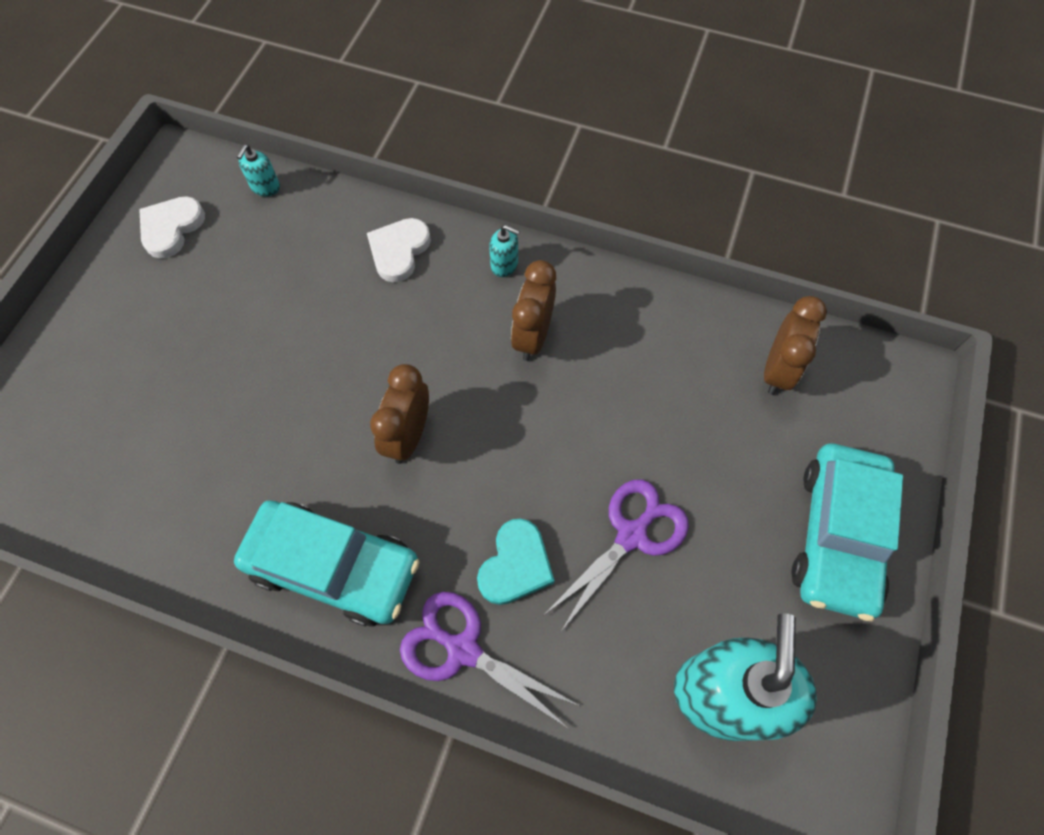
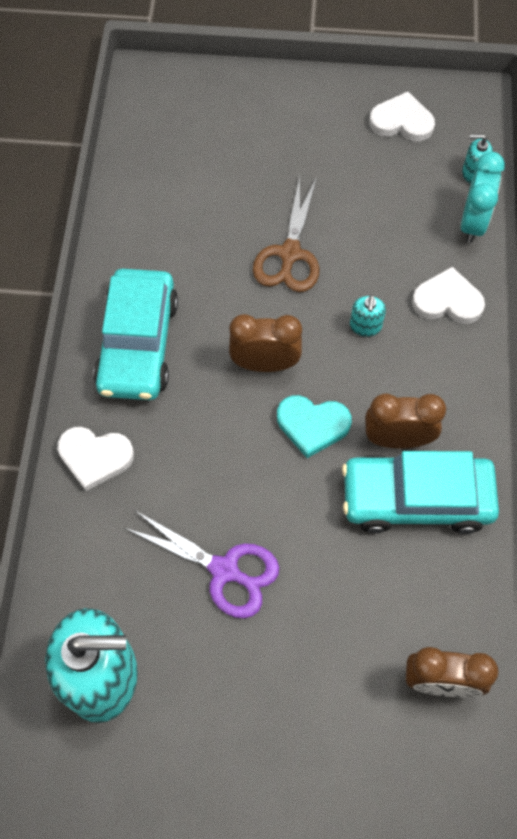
camera: 75 degrees right, 0 degrees up
(284, 377) = (289, 254): none -> brown scissors
(322, 205) = (473, 223): none -> turquoise clock
(463, 649) = (95, 457): purple scissors -> white heart
(504, 265) = (467, 394): turquoise soap dispenser -> turquoise soap dispenser (365, 326)
(515, 565) = (173, 479): turquoise heart -> turquoise heart (312, 425)
(837, 535) = (275, 765): turquoise car -> turquoise car (416, 499)

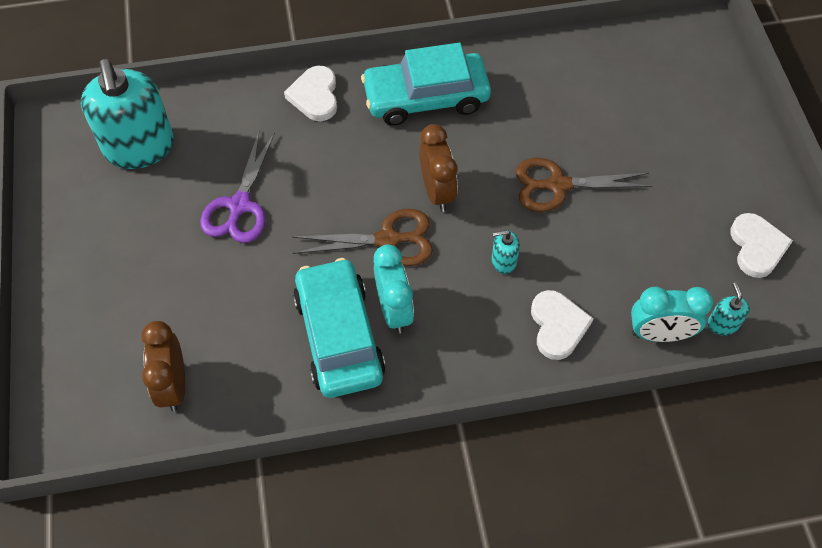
camera: 75 degrees right, 5 degrees down
(312, 425) = (388, 240): turquoise heart -> brown scissors
(397, 439) = (394, 310): brown clock -> turquoise clock

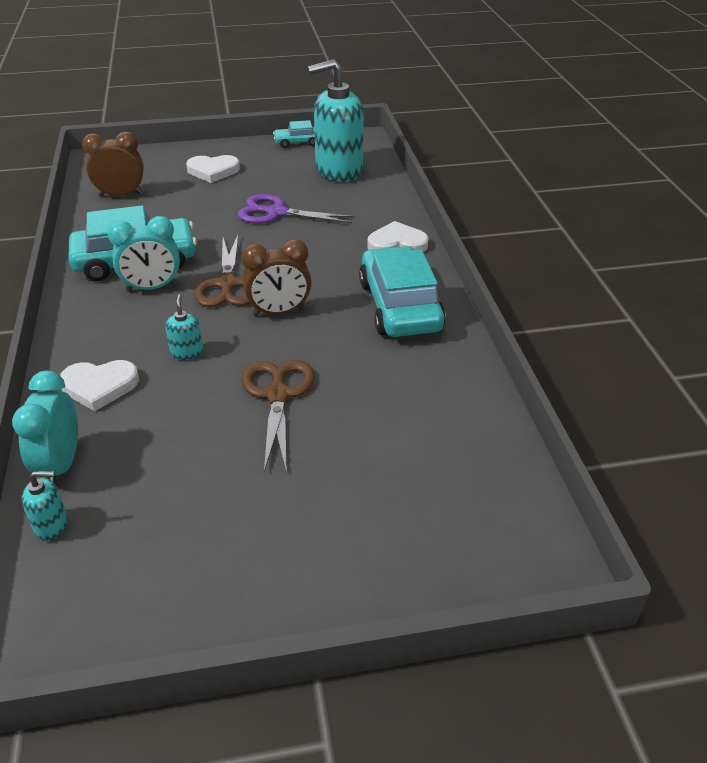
camera: 90 degrees right, 20 degrees down
(49, 193) = (297, 142): none -> turquoise car
(757, 247) = (153, 578): white heart -> white heart (213, 171)

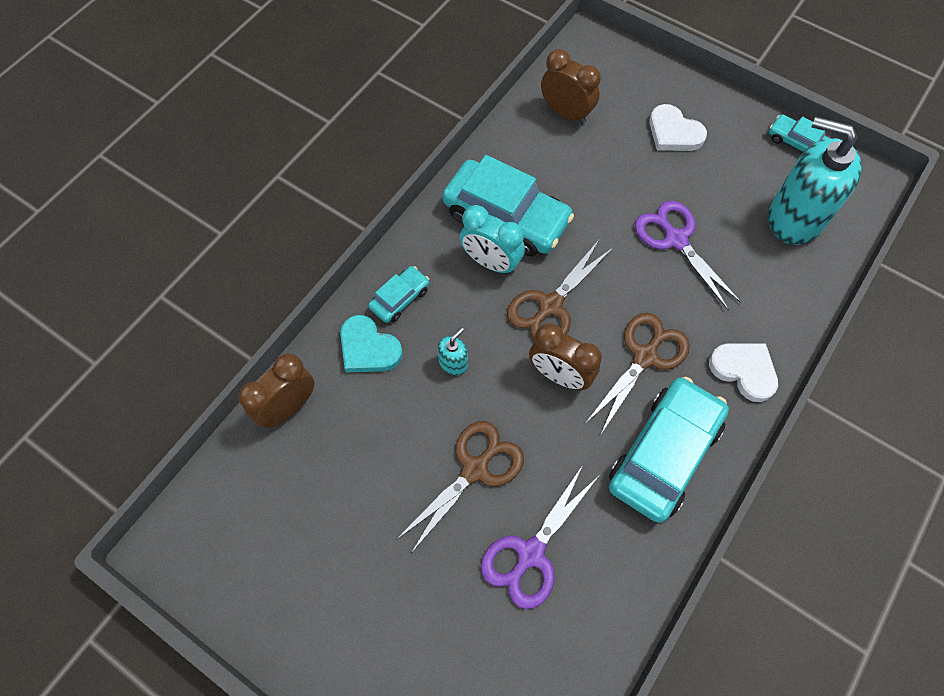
camera: 45 degrees right, 25 degrees up
(51, 525) = (244, 459): turquoise soap dispenser -> none
(60, 465) = (288, 407): turquoise clock -> brown clock
(95, 345) = (400, 298): none -> turquoise car
(99, 386) = (368, 348): white heart -> turquoise heart
(327, 271) = (645, 356): none -> brown scissors
(378, 410) = (530, 554): none -> purple scissors

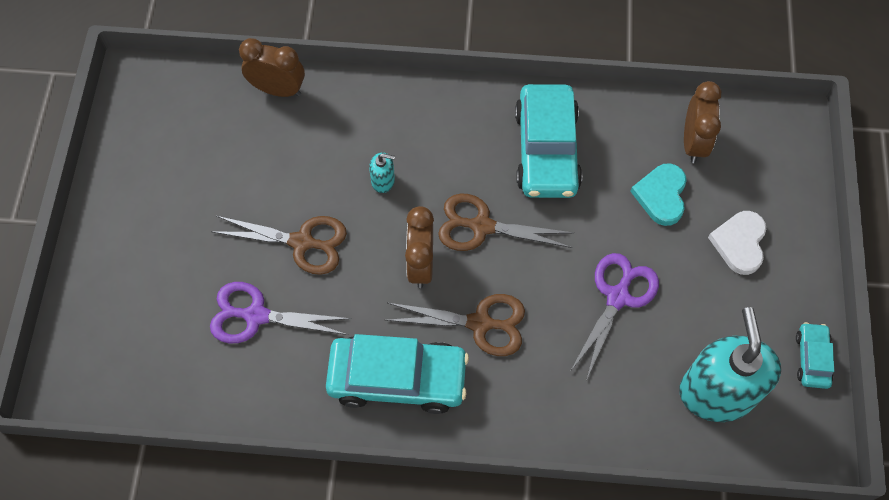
camera: 60 degrees right, 0 degrees up
(368, 348) = (359, 115): turquoise heart -> turquoise heart (661, 195)
(400, 298) = (416, 113): turquoise car -> none
(491, 262) = (493, 161): turquoise clock -> none
(744, 371) = (517, 412): white heart -> none

